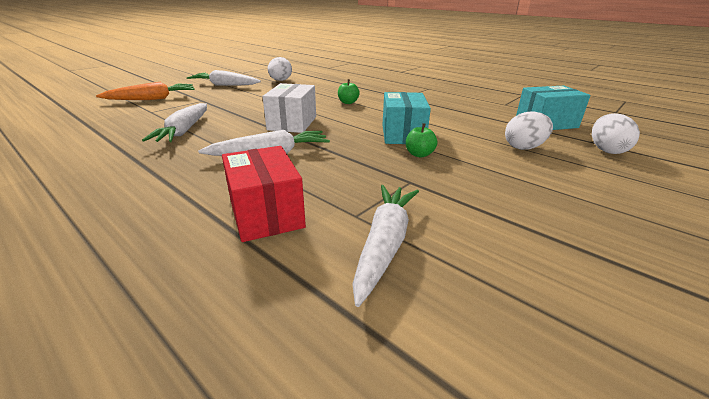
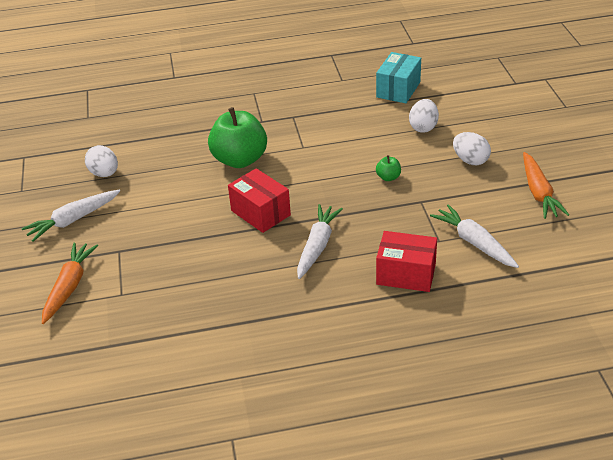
camera: 50 degrees left, 10 degrees up
(184, 131) = (212, 281): white carrot -> none
(292, 123) = (260, 213): white box -> red box
(348, 102) = (240, 160): green apple -> green apple, size x2.38
(403, 134) = (347, 166): turquoise box -> none
(581, 265) = (539, 192): none -> orange carrot
(606, 150) = (459, 98): white egg -> white egg (470, 160)

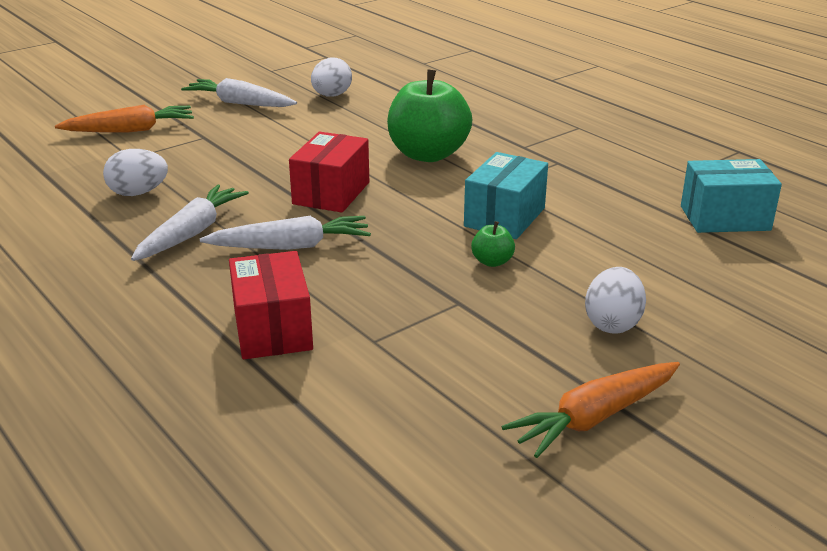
camera: 60 degrees right, 10 degrees down
(343, 157) = (504, 217): none -> turquoise box
(423, 127) = (652, 261): white egg -> white egg (138, 193)
(474, 242) = (393, 376): white carrot -> white carrot (191, 233)

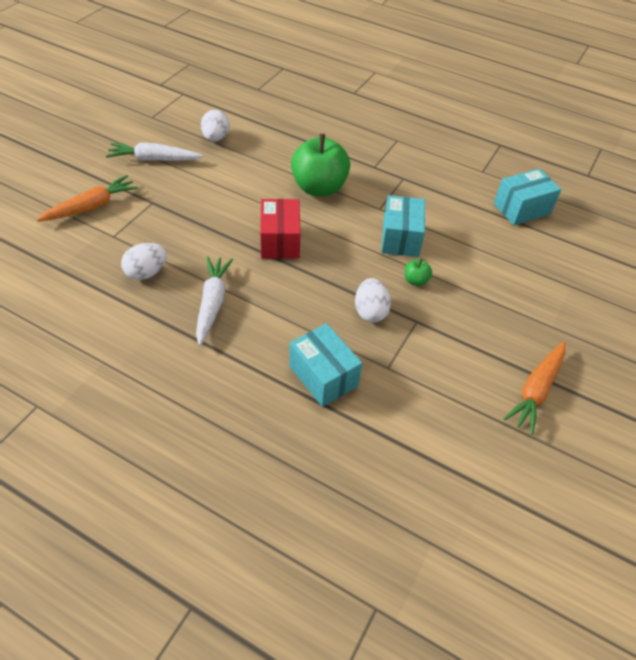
camera: 25 degrees left, 20 degrees up
(272, 329) = (323, 376): red box -> turquoise box
(291, 246) = (286, 299): white carrot -> none
(612, 323) = (508, 315): white egg -> white egg (370, 311)

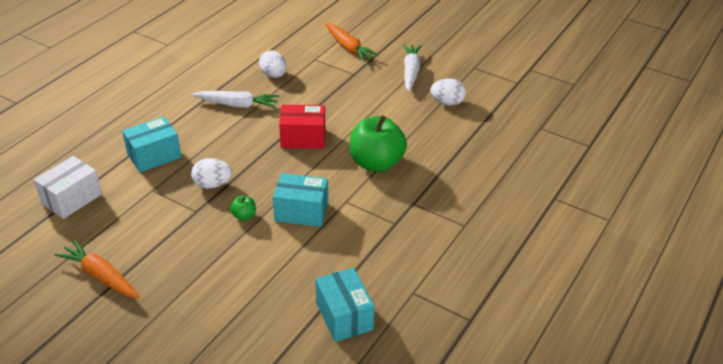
camera: 95 degrees right, 10 degrees down
(420, 452) = (72, 199): none -> white box

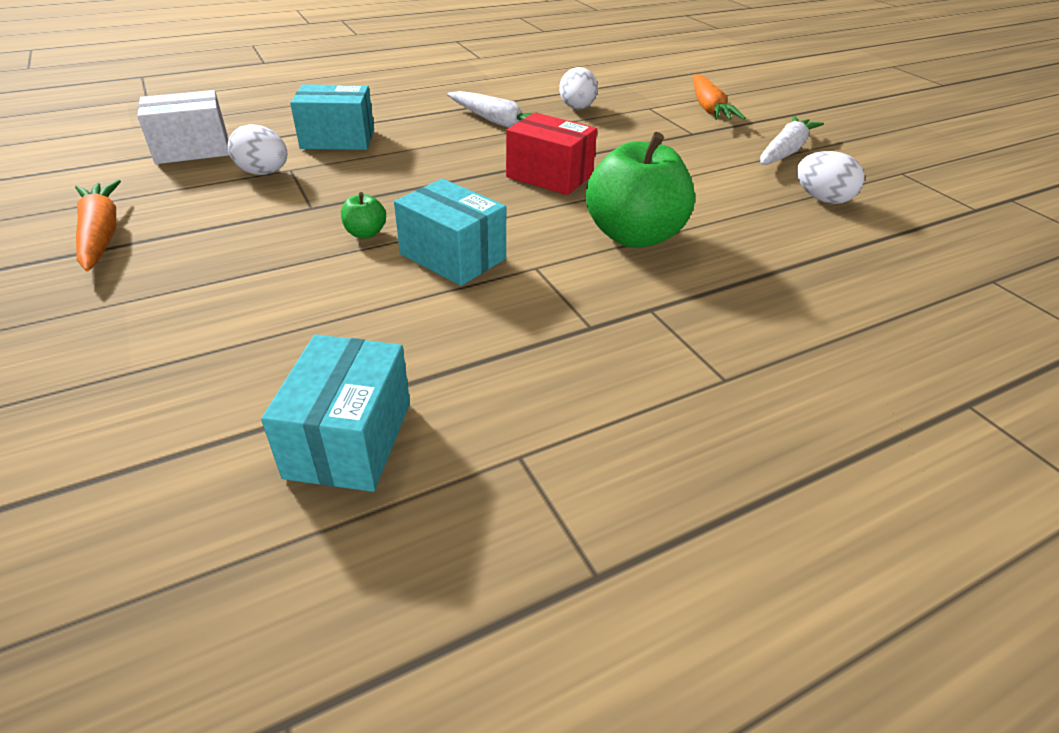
camera: 30 degrees right, 0 degrees up
(212, 184) = (369, 187): white egg -> white egg (264, 173)

